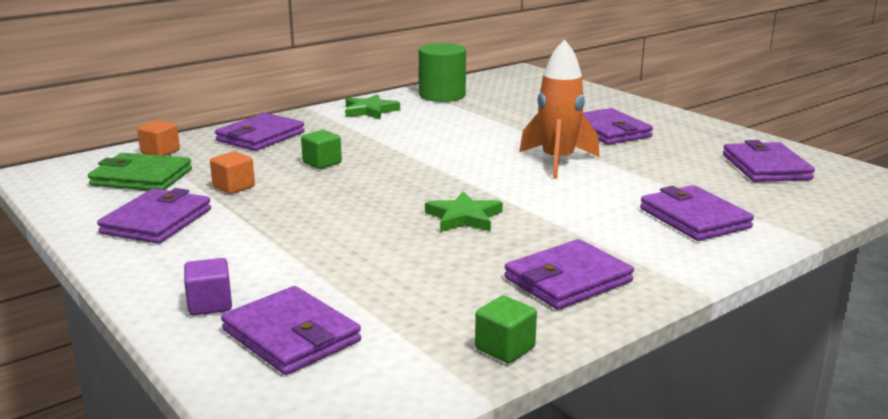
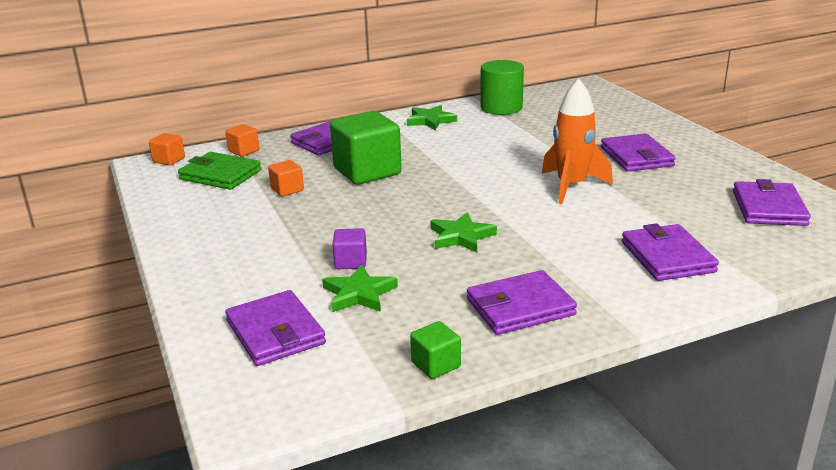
camera: 15 degrees right, 5 degrees up
(67, 167) = (169, 160): none -> orange cube
(157, 221) = (216, 217): purple wallet -> none
(210, 304) = (227, 297): purple cube -> purple cube (351, 262)
(322, 163) = (367, 171): green cube -> green cube, size x2.12
(375, 284) = (359, 294): none -> green star

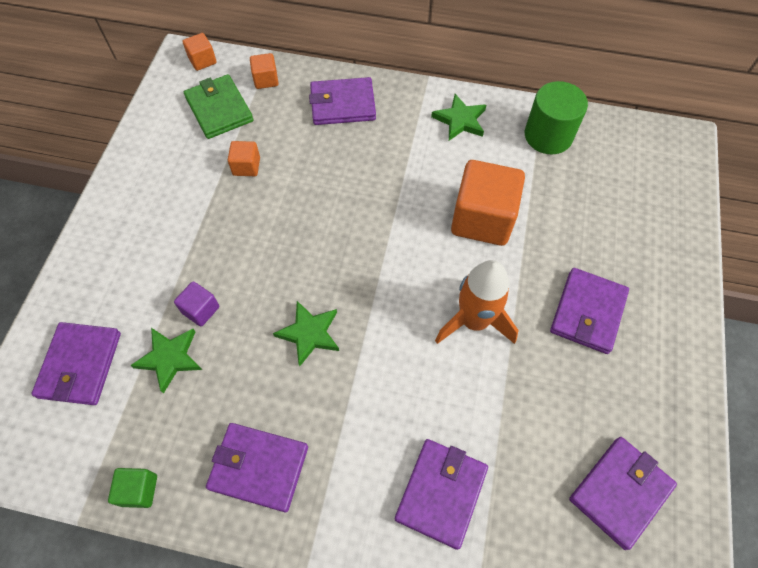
camera: 35 degrees right, 35 degrees up
(367, 171) = (329, 178): green cube -> none
(510, 149) = (482, 219): none -> orange cube

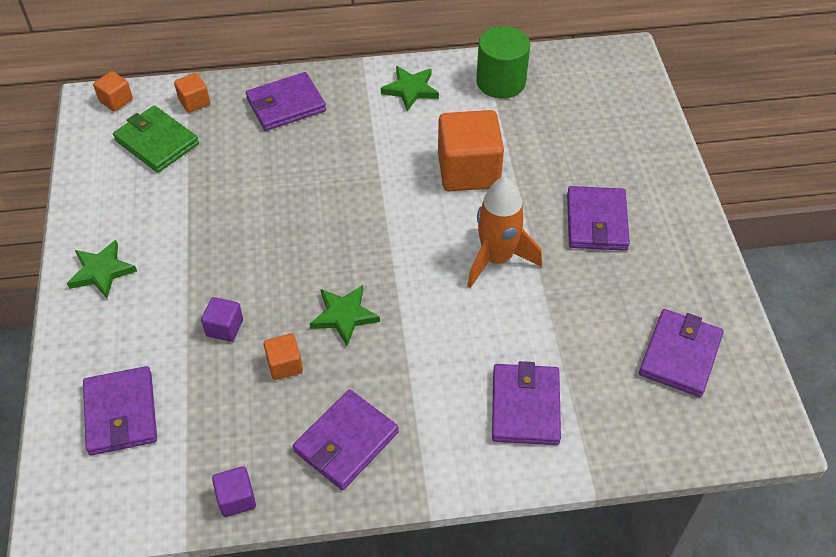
camera: 20 degrees left, 10 degrees down
(139, 490) = (236, 499): green cube -> purple cube
(170, 358) = (213, 379): green star -> green star (101, 271)
(246, 166) = (211, 187): orange cube -> orange cube (285, 365)
(259, 467) = (346, 442): purple wallet -> purple wallet turned 45 degrees counterclockwise

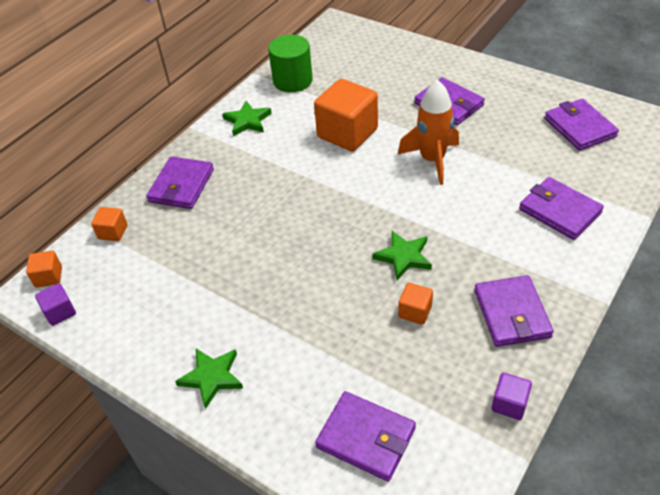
camera: 45 degrees left, 5 degrees down
(157, 142) = (124, 274): green wallet -> none
(224, 328) = (347, 328): purple cube -> purple cube (60, 312)

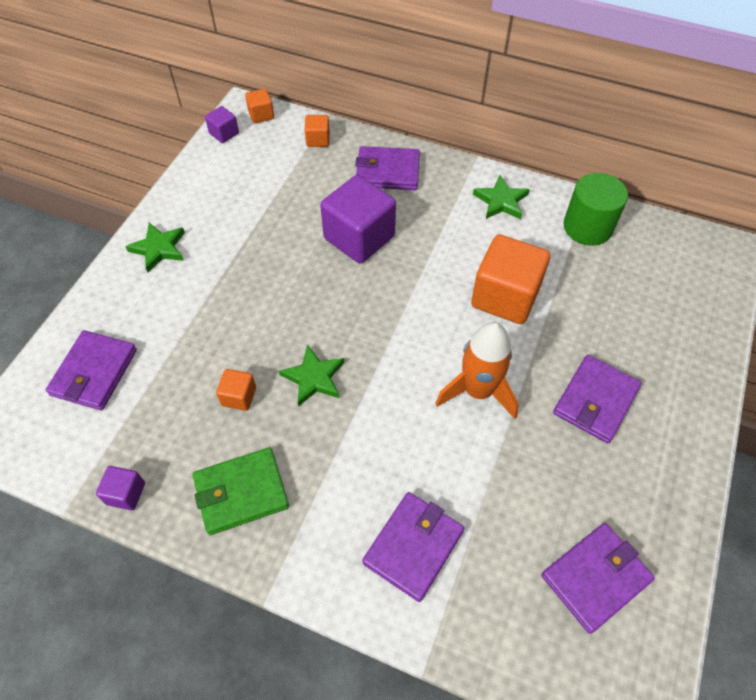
camera: 75 degrees right, 10 degrees up
(255, 213) = (359, 237): none -> purple cube
(511, 313) = (241, 492): purple wallet -> green wallet

